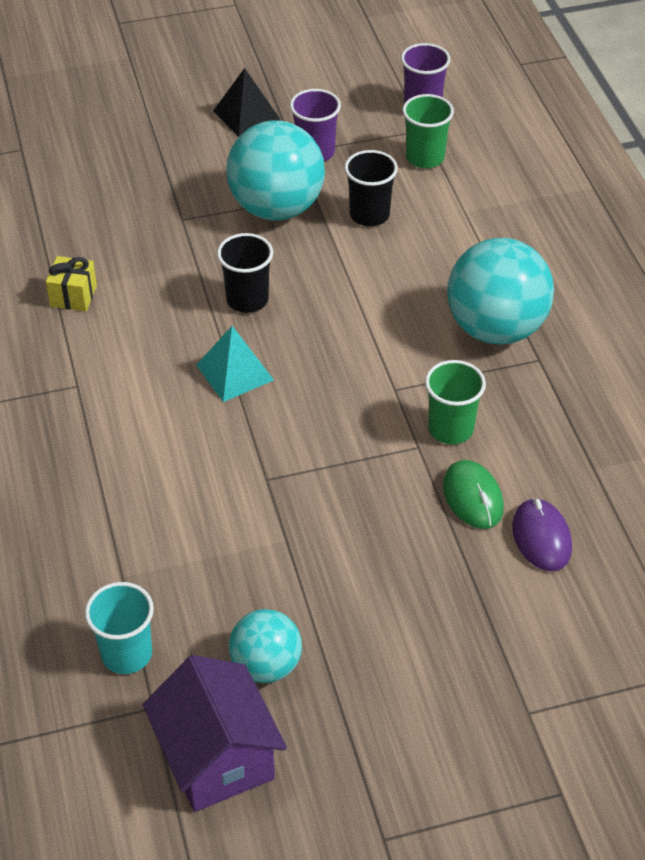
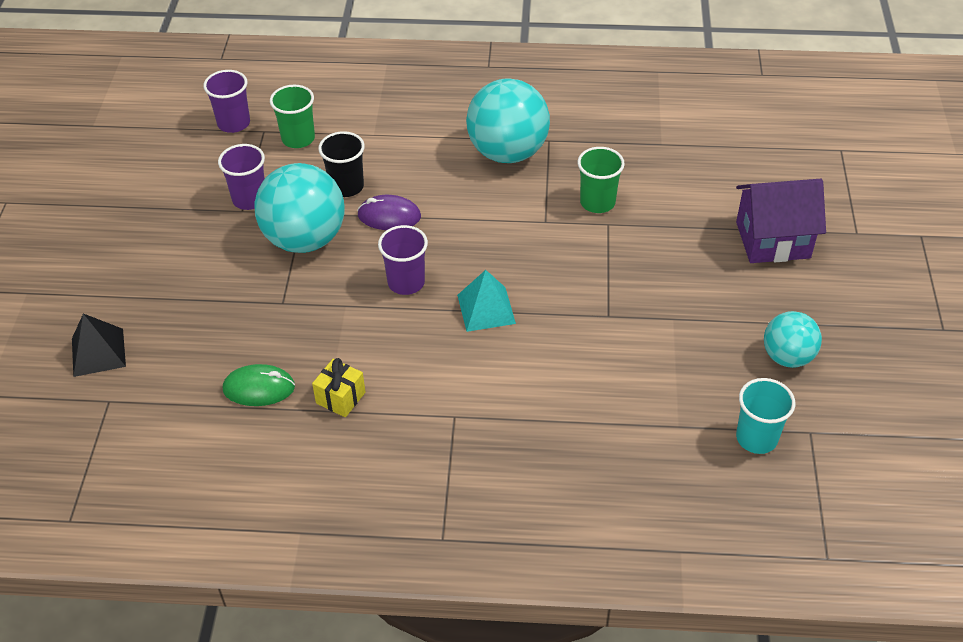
camera: 70 degrees left, 0 degrees up
(217, 758) = (863, 403): purple house -> purple house (773, 240)
(246, 115) = (171, 230): black pyramid -> black pyramid (98, 352)
(247, 300) = (406, 282): black cup -> purple cup
(473, 497) = (666, 209): green mouse -> green mouse (259, 388)
(541, 537) = (714, 185): purple mouse -> purple mouse (389, 216)

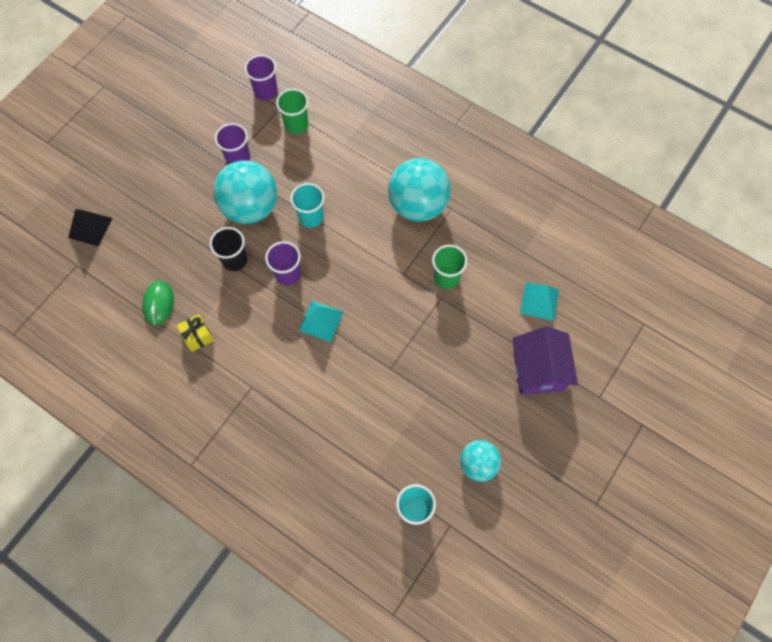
camera: 30 degrees right, 20 degrees up
(259, 388) = (158, 303): green mouse -> green mouse turned 60 degrees clockwise
(346, 187) = (300, 179): black cup -> black cup (234, 260)
(389, 216) = (311, 217): purple mouse -> turquoise cup
(717, 178) = (539, 301): none -> turquoise pyramid
(773, 240) = (538, 371): purple house -> purple house turned 60 degrees clockwise

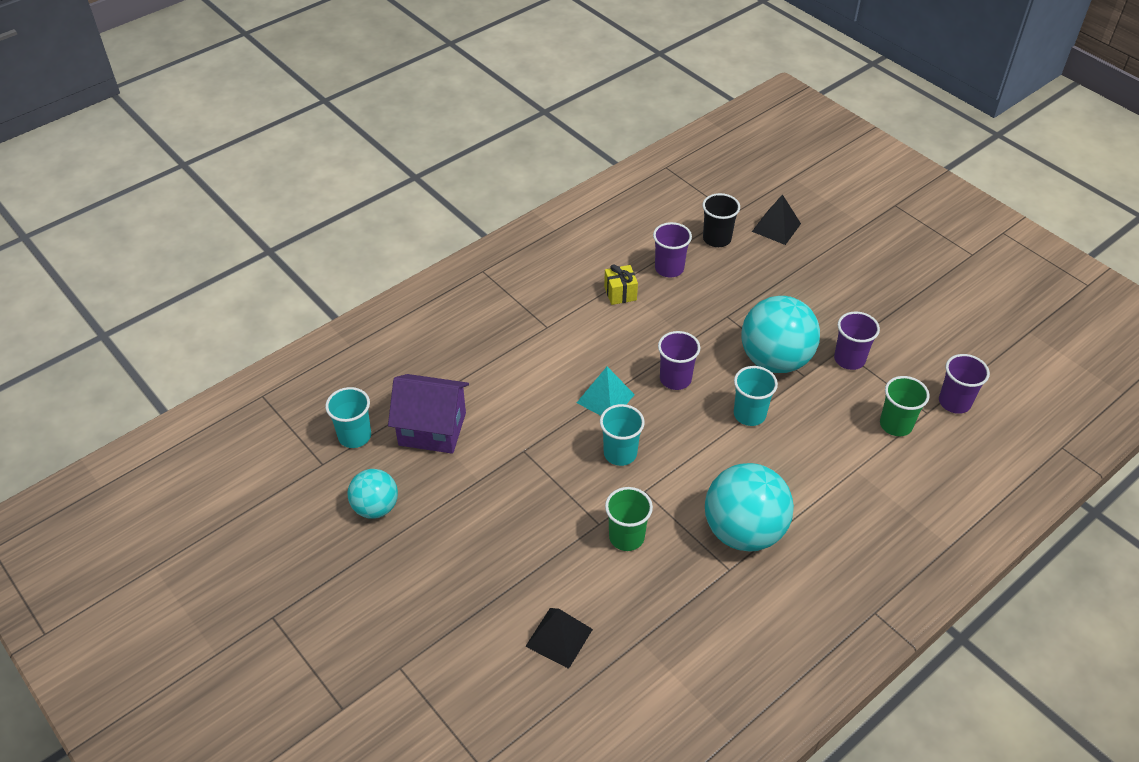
camera: 105 degrees right, 20 degrees down
(158, 303) = (669, 268): green mouse -> purple cup
(234, 260) = (706, 335): black cup -> black cup (717, 239)
(373, 298) = (620, 453): none -> turquoise cup
(538, 371) = (462, 605): purple house -> purple house (432, 429)
(539, 301) = (559, 637): turquoise pyramid -> black pyramid

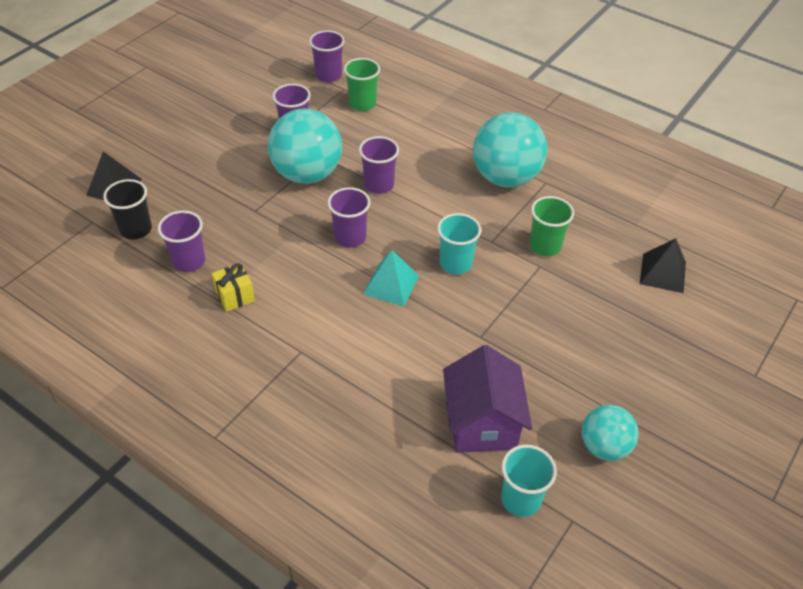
camera: 105 degrees left, 0 degrees up
(749, 414) = (379, 185): turquoise cup -> purple cup

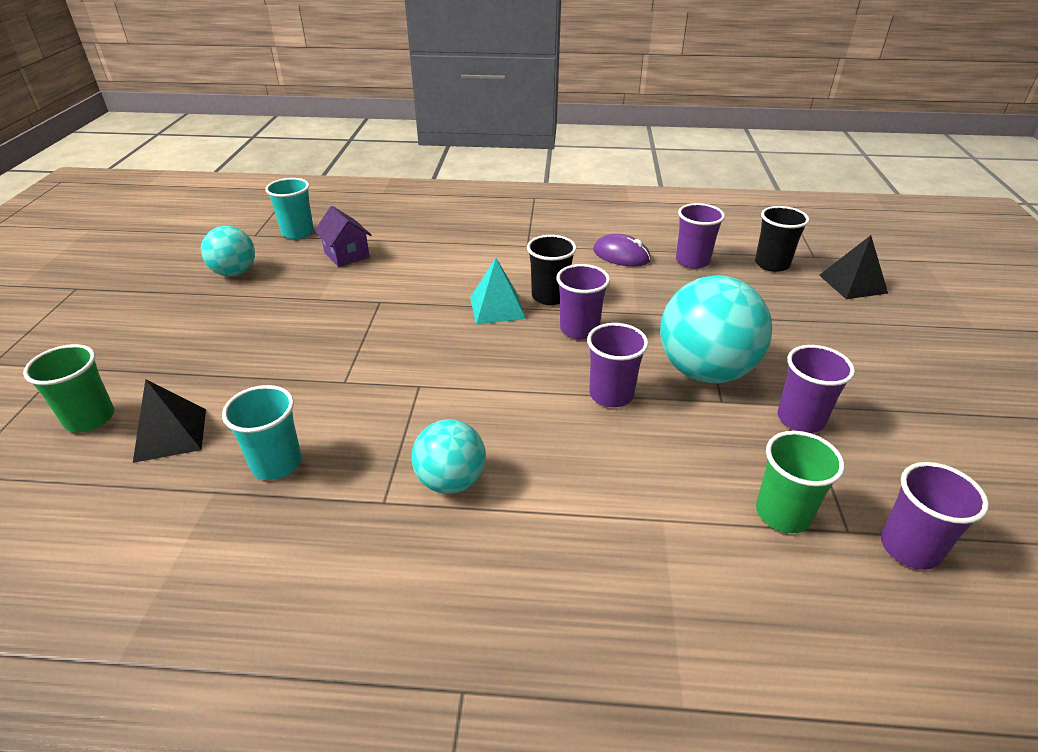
camera: 150 degrees right, 10 degrees down
(235, 296) = (621, 255): yellow gift -> purple mouse
(341, 277) = (549, 296): none -> black cup
(455, 263) = (445, 348): turquoise cup -> turquoise cup (276, 463)
(482, 423) = (346, 255): purple house -> purple house, size x0.63
(505, 178) = (451, 481): turquoise ball -> turquoise ball, size x0.58
(545, 246) = (346, 406): green cup -> green cup (90, 418)

